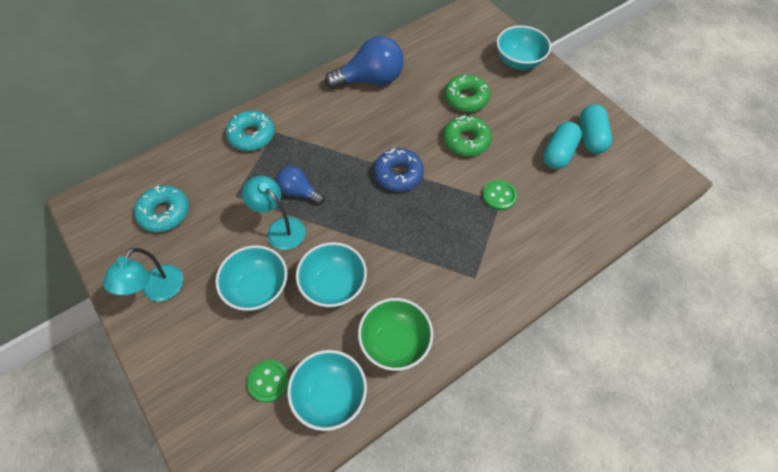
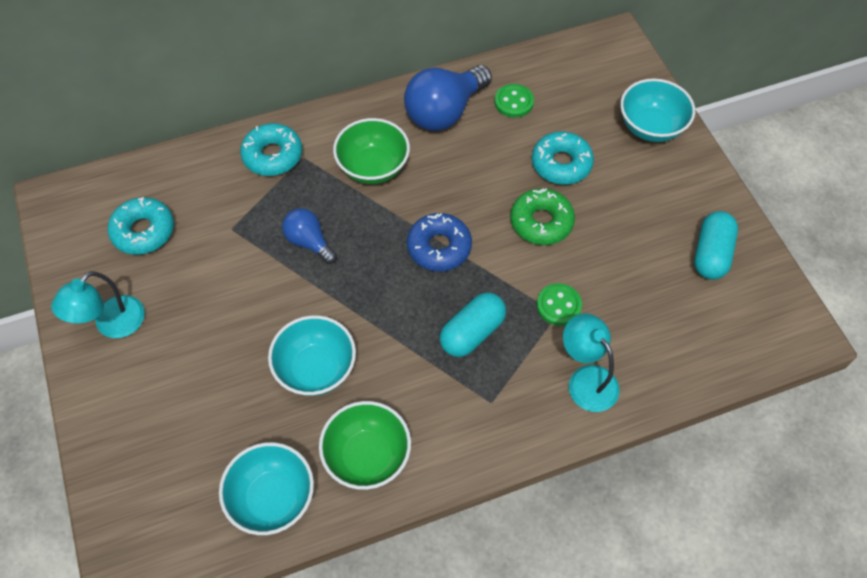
camera: 15 degrees right, 0 degrees up
(258, 288) = (226, 350): turquoise bowl -> none
(269, 381) = (208, 463): green button -> green button (513, 102)
(280, 228) = (273, 283): turquoise lamp -> turquoise lamp (586, 379)
(331, 128) = (373, 167): none -> green bowl
(371, 80) = (444, 112): blue light bulb -> blue light bulb turned 135 degrees clockwise
(466, 98) = (561, 164): green donut -> turquoise donut
(558, 153) = (658, 266): turquoise capsule -> turquoise capsule (472, 332)

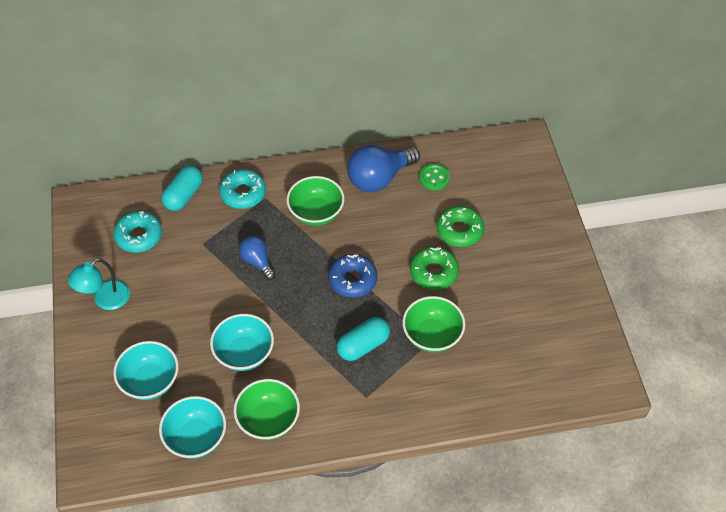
camera: 10 degrees right, 5 degrees down
(558, 305) = (432, 336): green button -> green bowl
(561, 164) = (459, 231): turquoise donut -> green donut
(586, 379) = (440, 392): turquoise lamp -> none
(651, 127) = (536, 212): turquoise bowl -> turquoise bowl (150, 381)
(711, 254) = (558, 315): turquoise capsule -> turquoise capsule (184, 195)

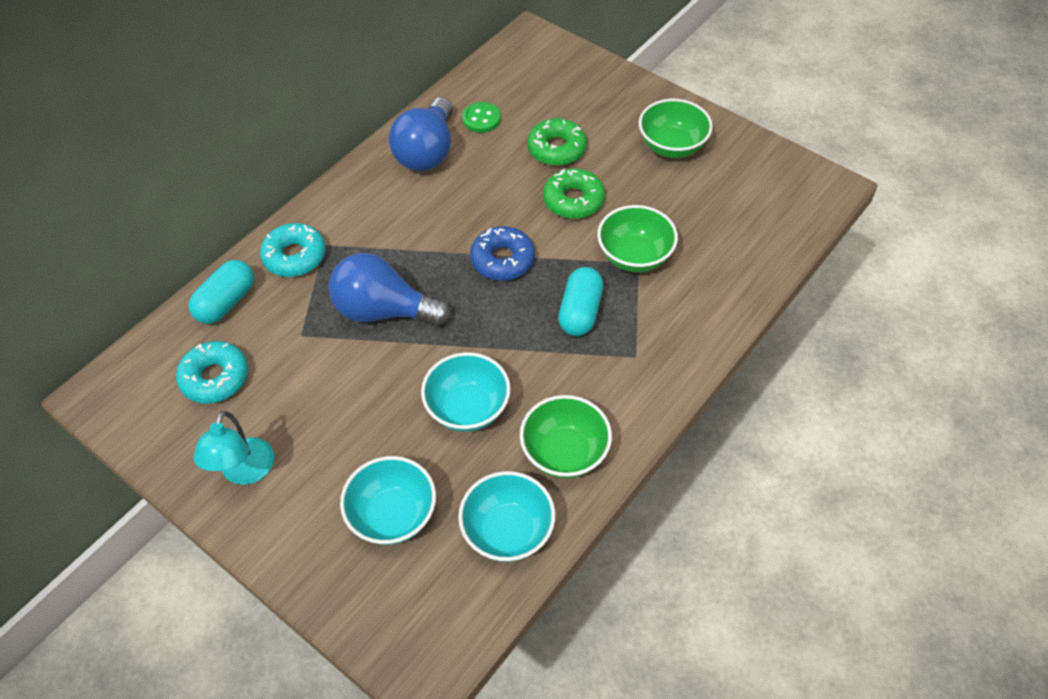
camera: 40 degrees left, 0 degrees up
(184, 195) = (226, 302): turquoise capsule -> turquoise capsule turned 45 degrees clockwise
(257, 261) = (383, 310): blue light bulb -> blue light bulb, size x1.76
(316, 213) = (396, 224): green bowl -> green bowl (672, 146)

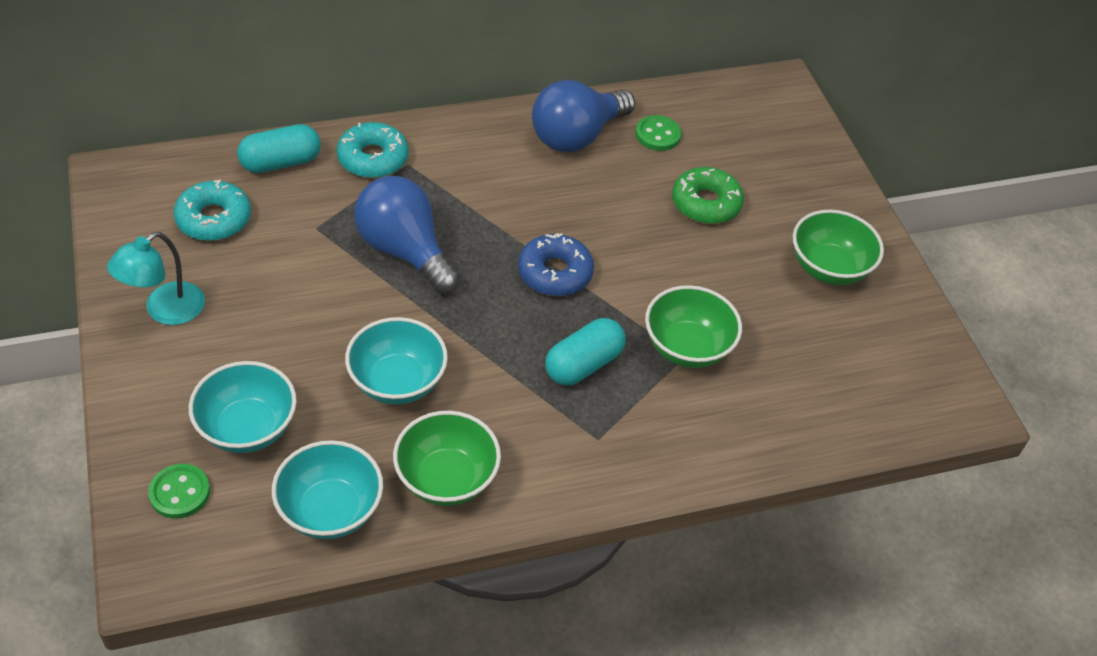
camera: 30 degrees right, 5 degrees down
(388, 597) = (180, 492): none -> green button
(573, 200) = (676, 260): green donut -> none

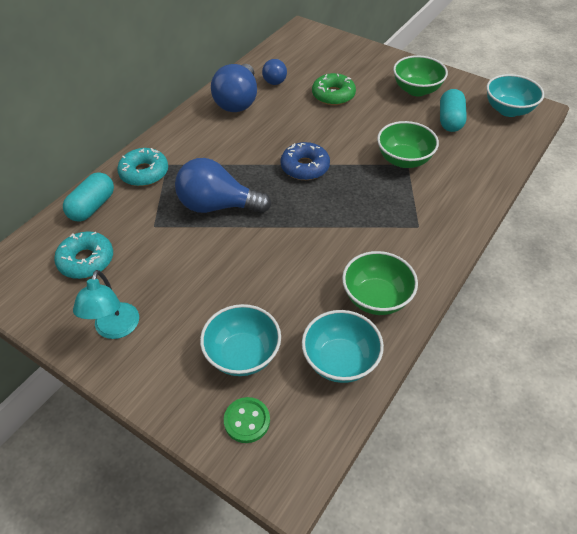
camera: 35 degrees left, 0 degrees up
(397, 382) = (293, 271): turquoise bowl -> turquoise bowl (508, 110)
(583, 364) = (370, 198): turquoise capsule -> turquoise capsule (450, 120)
(658, 135) = (275, 79): green button -> blue light bulb

